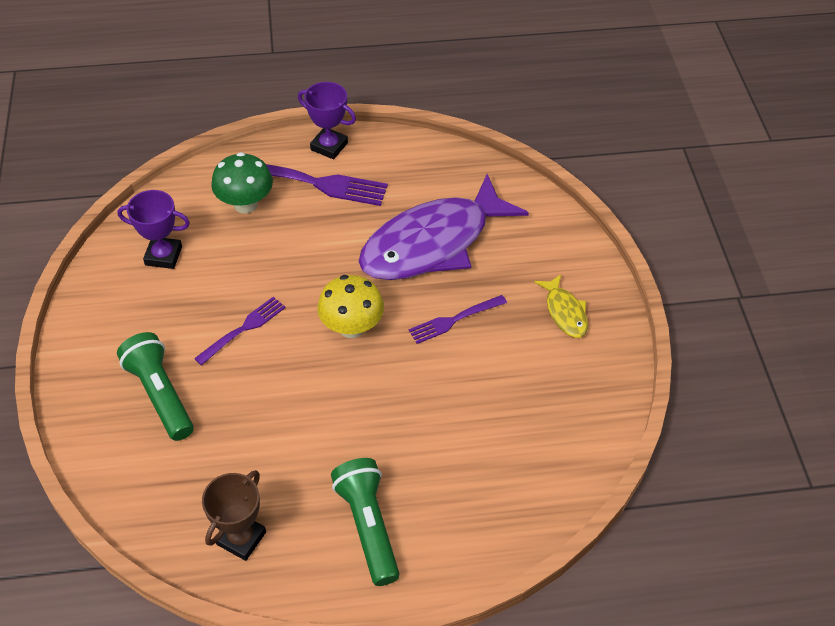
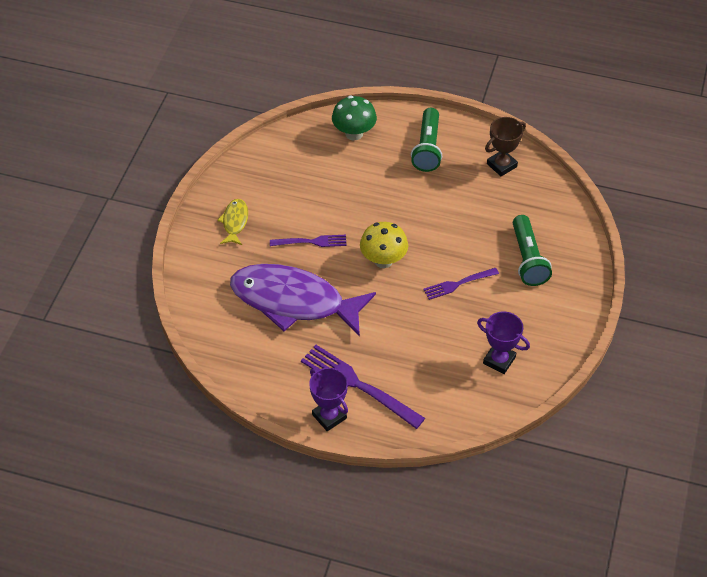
camera: 155 degrees left, 0 degrees up
(245, 204) = (421, 384): green mushroom -> green mushroom (354, 133)
(432, 243) = (294, 301): purple fish -> purple fish turned 150 degrees counterclockwise

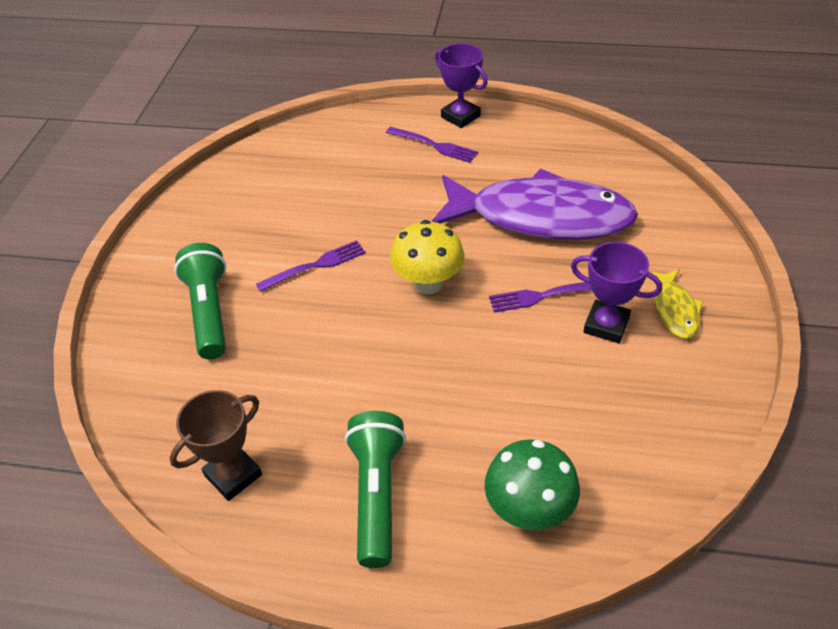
camera: 175 degrees right, 5 degrees down
(358, 385) = (434, 145): purple fork -> purple fork, size x0.59
(499, 360) = (264, 187): purple trophy -> purple trophy (606, 325)

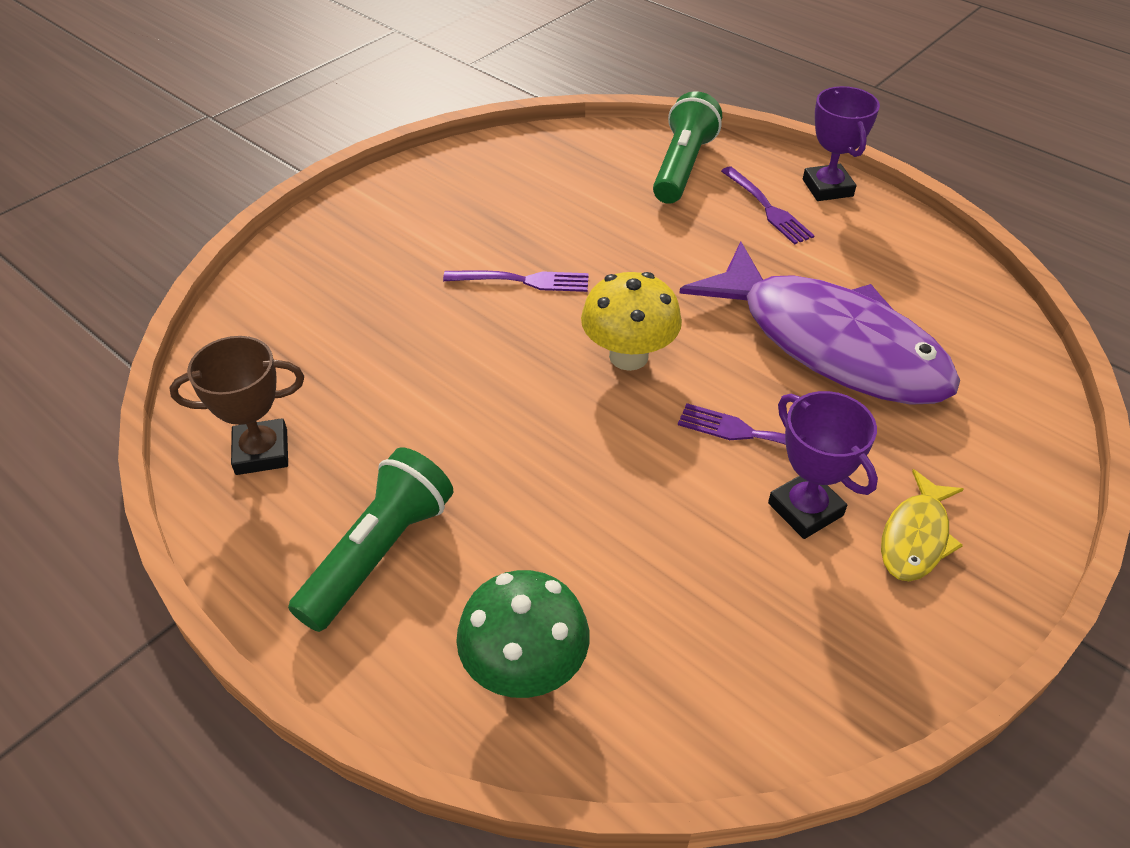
camera: 30 degrees right, 0 degrees up
(209, 312) = (378, 279): green flashlight -> green flashlight (683, 167)

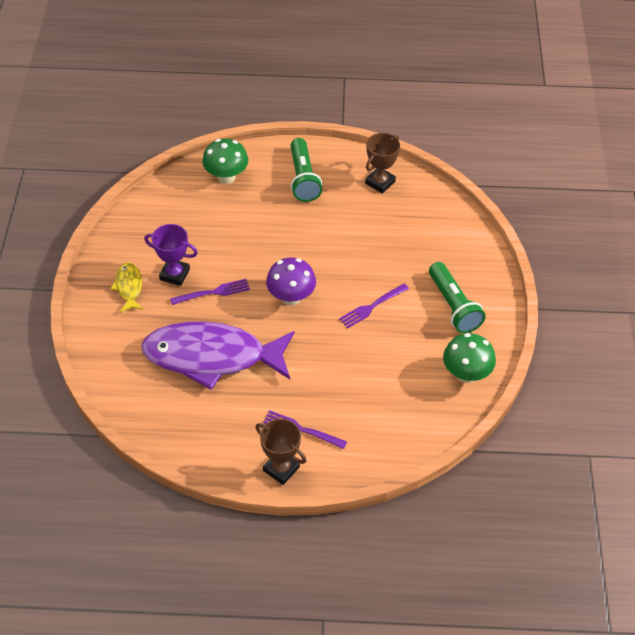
camera: 140 degrees right, 5 degrees up
(500, 161) = (466, 374): none -> green mushroom
(628, 356) = (291, 297): yellow mushroom -> purple mushroom
(683, 167) = (370, 434): green flashlight -> green flashlight (453, 306)
(827, 188) = (281, 469): purple trophy -> brown trophy

